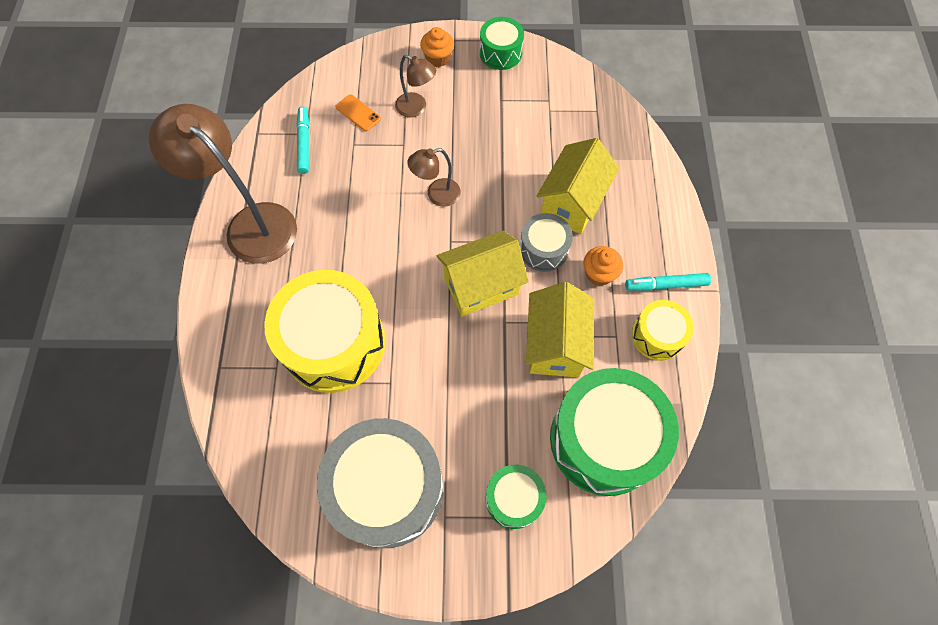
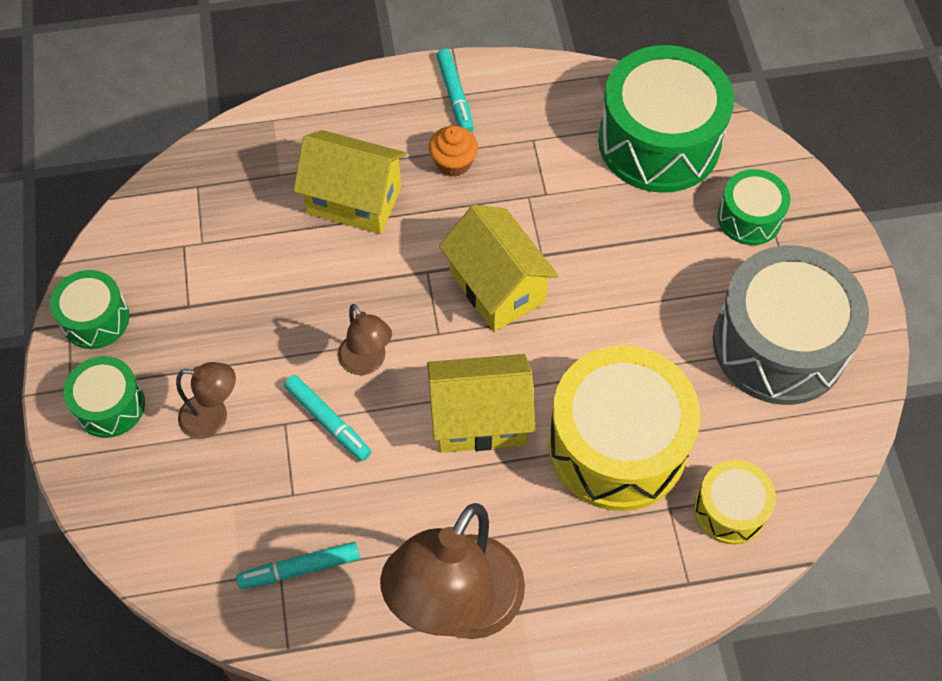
camera: 100 degrees left, 5 degrees down
(358, 113) = (231, 501): orange phone -> none
(398, 168) = (328, 421): none -> turquoise marker
(416, 108) = (213, 418): brown lamp -> brown lamp turned 75 degrees clockwise
(438, 58) = (110, 405): orange cupcake -> green drum
(543, 249) = (430, 224): grey drum -> none
(555, 344) = (558, 198): yellow house -> yellow house (480, 419)
(657, 336) = (523, 101): yellow drum -> yellow drum (730, 509)

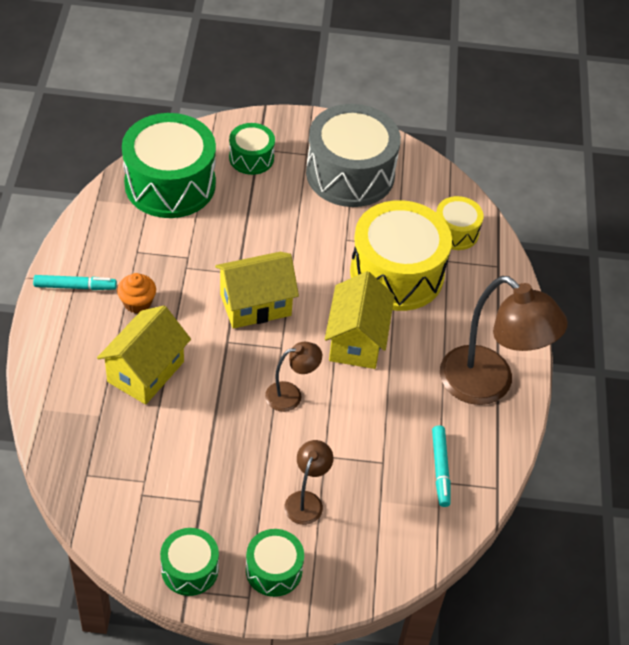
camera: 80 degrees left, 10 degrees down
(328, 421) = (331, 428): turquoise marker -> none

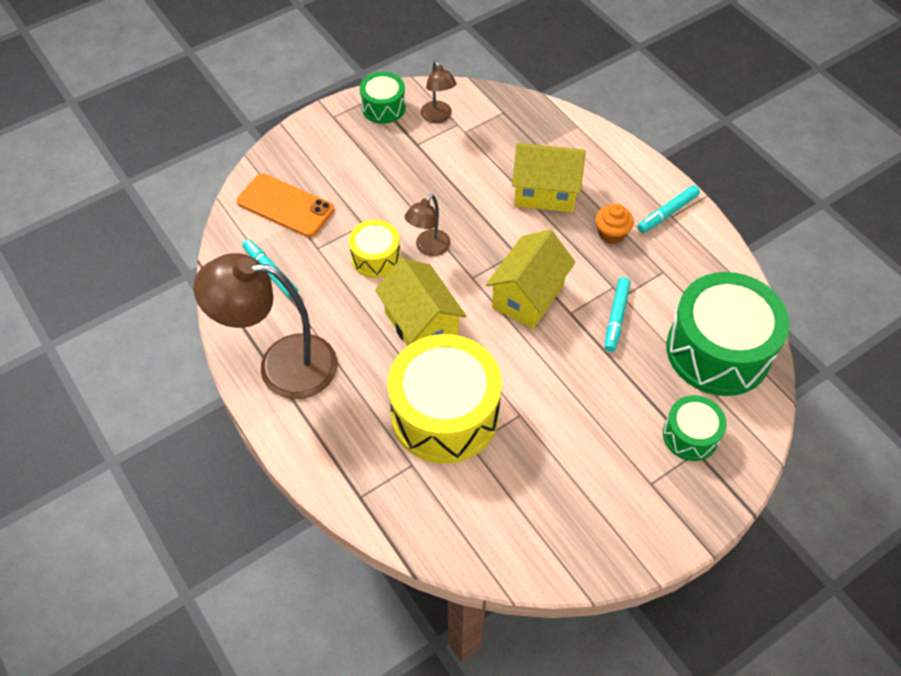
camera: 145 degrees right, 5 degrees up
(145, 371) = (545, 192): yellow house -> yellow house turned 75 degrees counterclockwise
(210, 248) = (616, 317): none -> turquoise marker
(274, 570) = (331, 138): green drum -> none
(306, 500) = (348, 189): brown lamp -> brown lamp (438, 117)
(350, 174) = (588, 494): grey drum -> none
(378, 526) = (285, 205): none -> orange phone
(455, 232) = (430, 505): yellow drum -> yellow drum (376, 257)

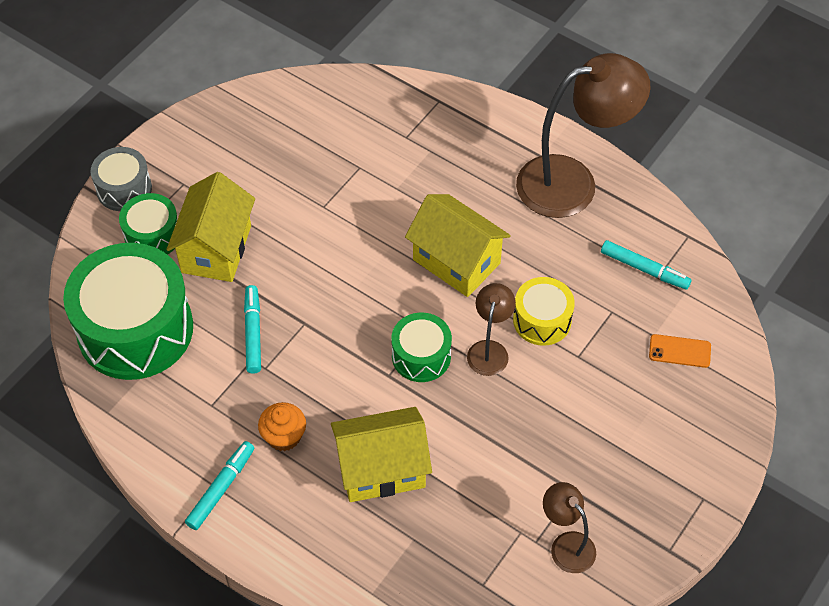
camera: 160 degrees right, 0 degrees up
(285, 205) = (679, 351): orange phone -> orange phone, size x0.53
(383, 107) = (647, 537): green drum -> green drum (421, 356)
(445, 414) = (395, 186): yellow drum -> none
(528, 296) = (356, 327): yellow house -> yellow house (216, 249)
(712, 497) = (124, 189): none -> grey drum

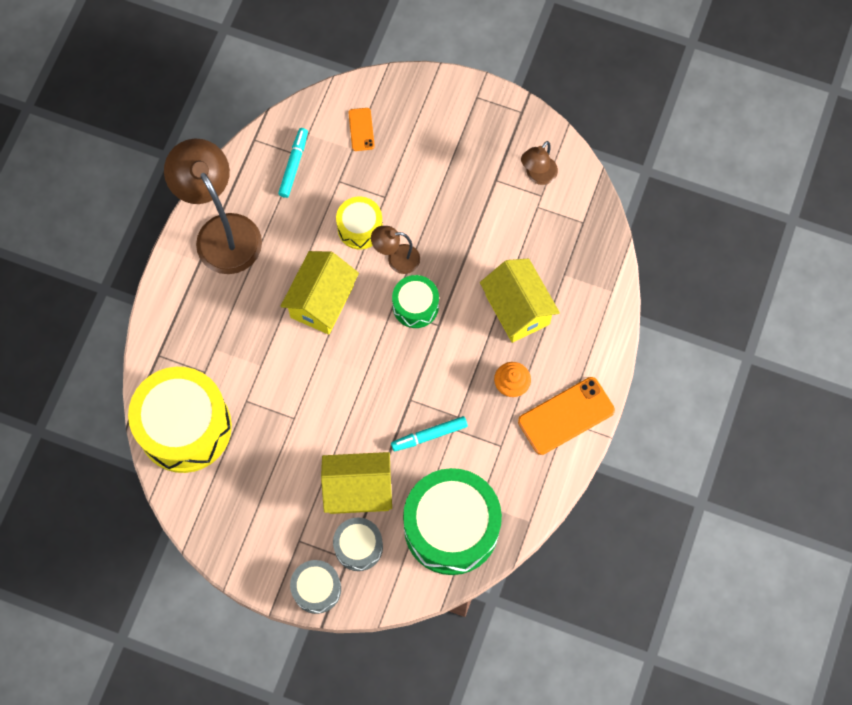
camera: 105 degrees left, 15 degrees up
(152, 235) = (358, 547): green drum -> grey drum
(221, 488) = (566, 416): turquoise marker -> orange phone
(349, 109) = (185, 427): none -> yellow drum

